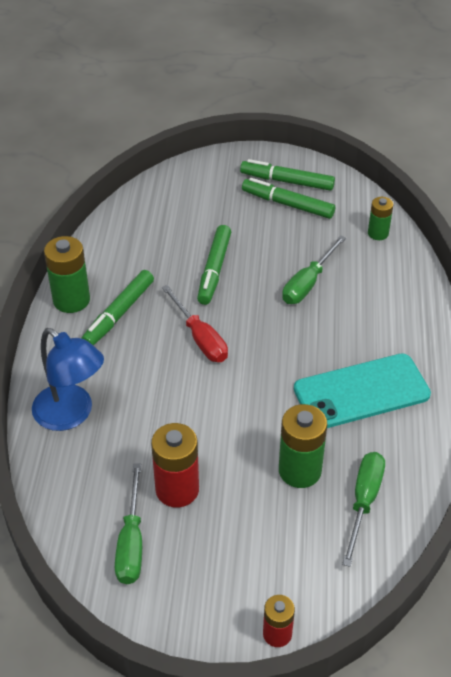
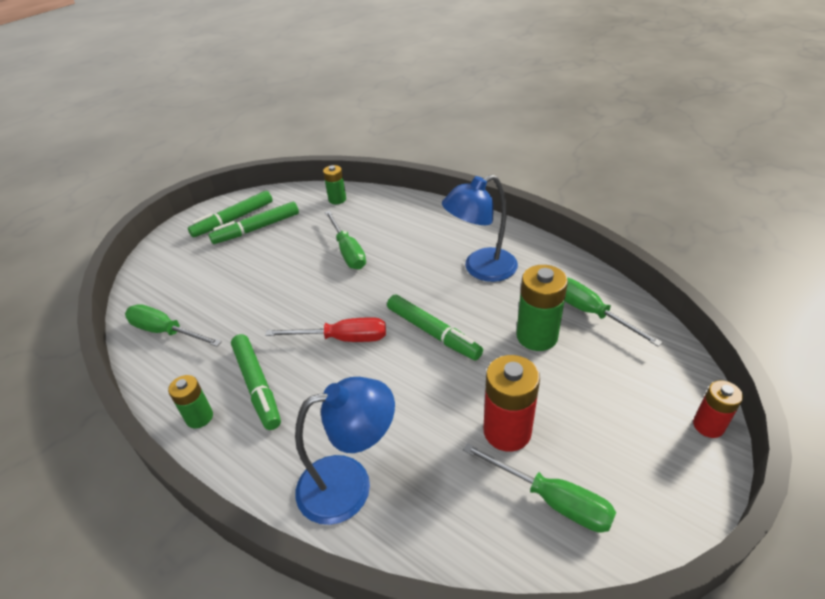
camera: 55 degrees left, 5 degrees down
(71, 300) = (199, 417): green battery -> green battery, size x0.60
(131, 229) = (166, 331): none -> green screwdriver
(214, 270) = (276, 297): green marker -> green marker (433, 333)
(361, 392) = (481, 269): turquoise phone -> blue lamp

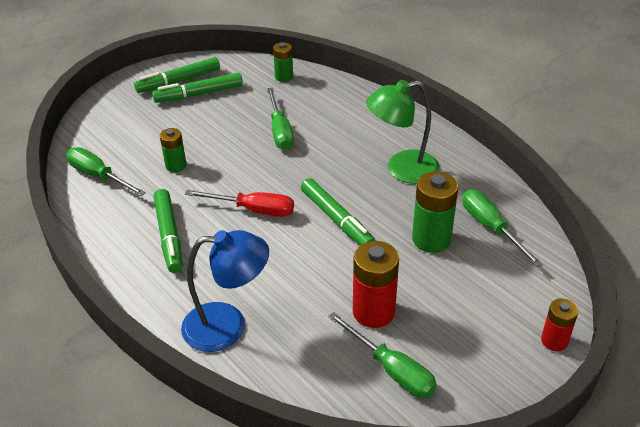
camera: 10 degrees right, 0 degrees up
(199, 417) = (115, 252): green battery -> green battery (176, 165)
(481, 269) = (402, 169): blue lamp -> green lamp

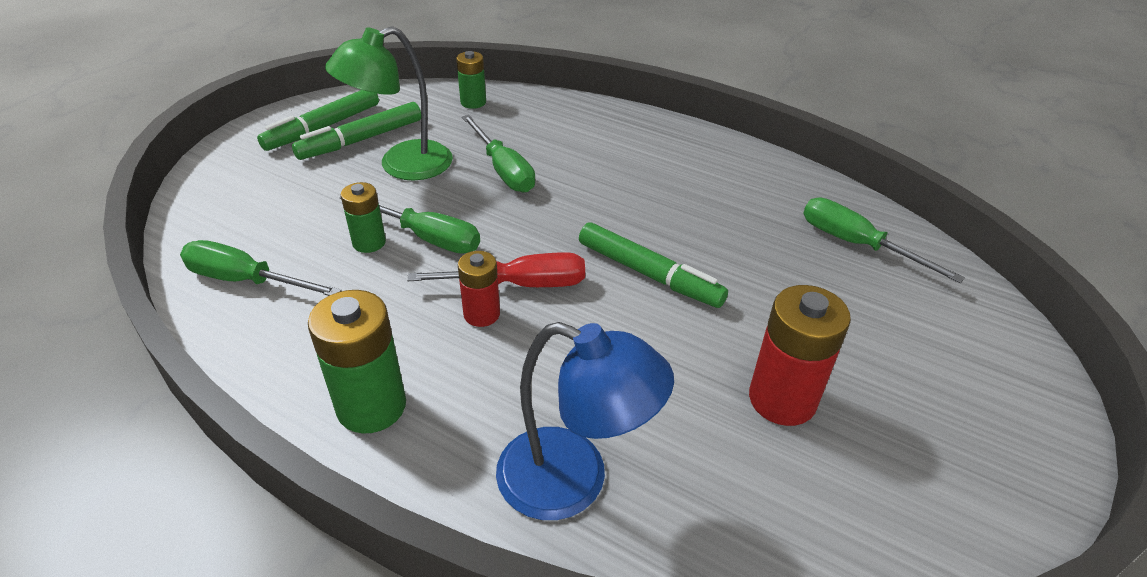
camera: 20 degrees left, 0 degrees up
(169, 236) = (404, 351): green marker -> none
(228, 326) = (573, 481): blue lamp -> blue lamp turned 45 degrees clockwise
(391, 369) = (865, 486): green screwdriver -> green screwdriver (426, 237)
(402, 169) = (696, 191): green lamp -> green lamp (402, 166)
(431, 239) = (793, 276): green battery -> green battery (371, 406)
(554, 341) = (1044, 381): red battery -> red battery (481, 314)

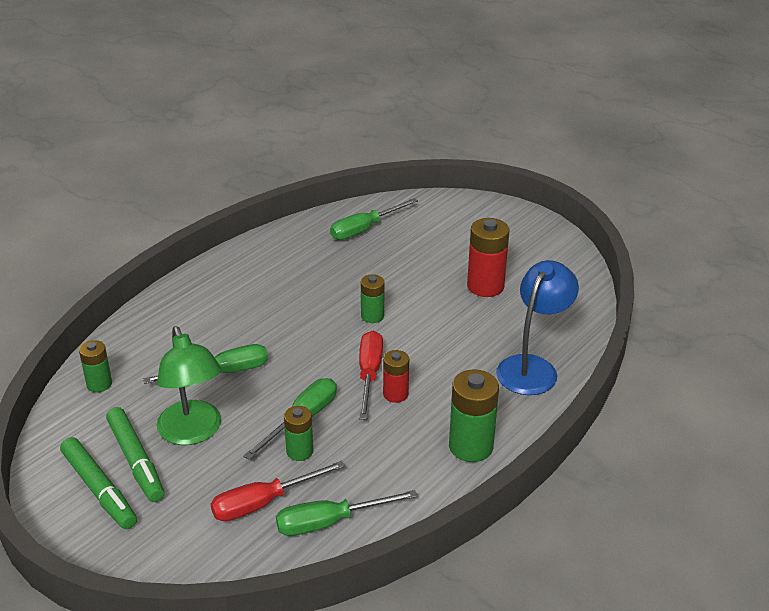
camera: 80 degrees left, 5 degrees down
(246, 280) = (329, 522): green screwdriver -> green screwdriver turned 45 degrees clockwise
(287, 227) = (263, 503): none -> red screwdriver
(649, 274) = (372, 316): green marker -> green battery

